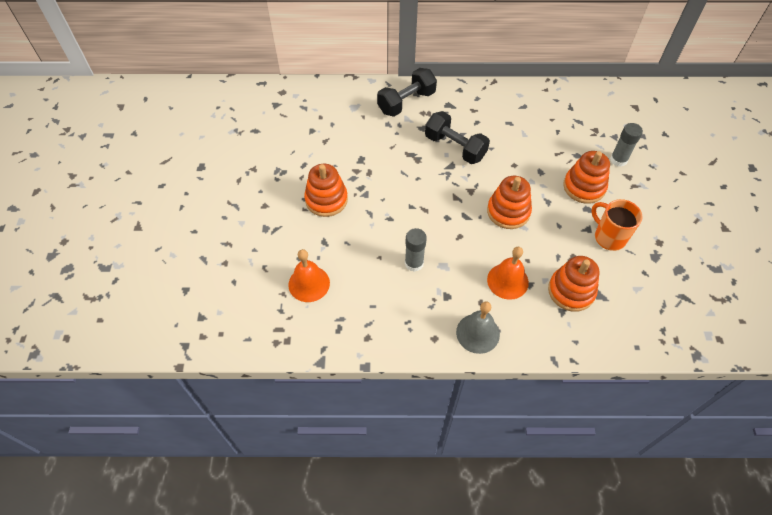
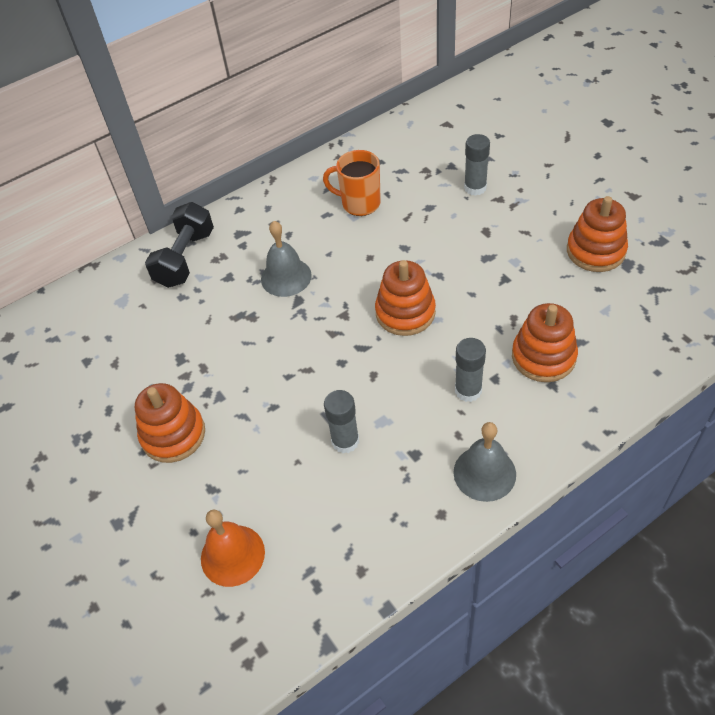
camera: 30 degrees left, 5 degrees down
(455, 147) = (286, 277): black dumbbell -> grey bell
(507, 281) = (468, 390): orange bell -> grey glue stick
(584, 187) = (464, 236): orange stacking toy -> orange stacking toy (595, 251)
(609, 237) = (533, 274): orange mug -> orange mug (359, 203)

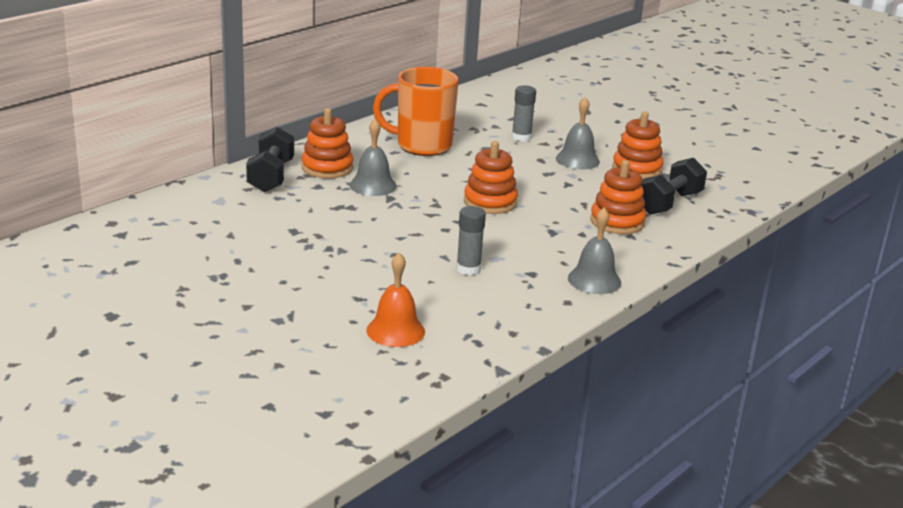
camera: 20 degrees left, 25 degrees down
(173, 434) = (308, 271): orange stacking toy -> orange stacking toy (327, 168)
(359, 203) = (422, 146): orange mug -> orange mug, size x1.55
(468, 390) = (562, 240): grey glue stick -> none
(529, 232) = (577, 160): none -> grey bell
(617, 321) = (669, 203): none -> black dumbbell

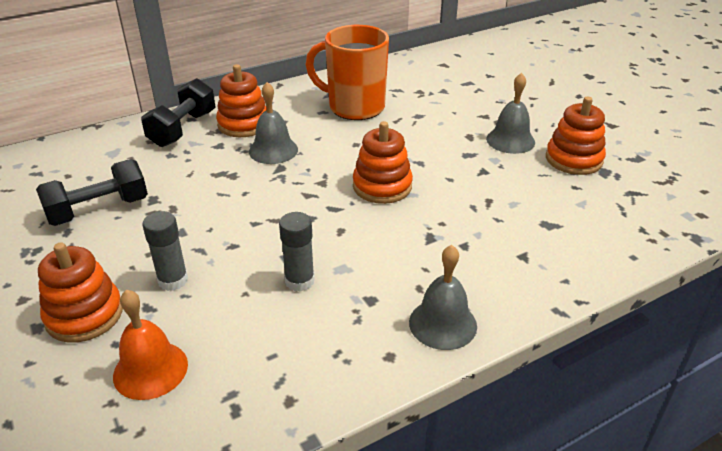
camera: 20 degrees right, 10 degrees up
(521, 137) = (463, 106): grey glue stick -> grey glue stick (173, 280)
(617, 222) = (516, 233): orange stacking toy -> orange stacking toy (84, 315)
(669, 203) = (593, 213): black dumbbell -> black dumbbell (98, 210)

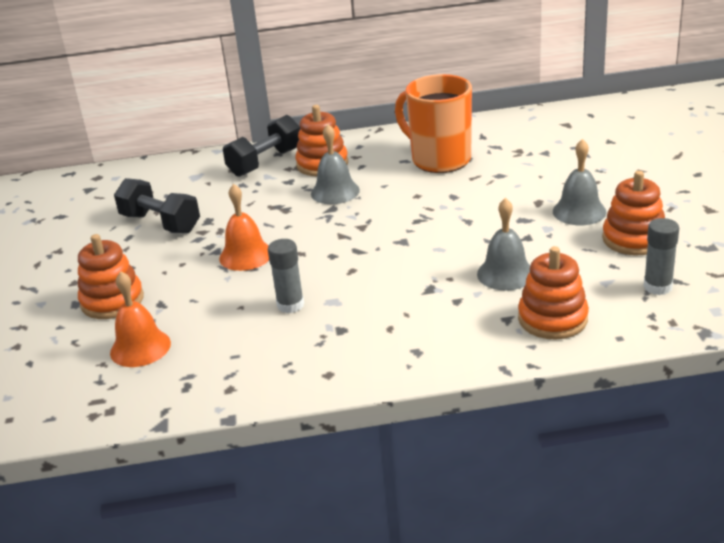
camera: 25 degrees right, 5 degrees down
(98, 210) = (160, 223): black dumbbell -> black dumbbell turned 45 degrees clockwise
(173, 280) = (190, 287): grey glue stick -> grey glue stick (657, 287)
(217, 232) = (246, 255): none -> orange bell
(382, 186) = (415, 238): orange stacking toy -> orange stacking toy (552, 319)
(442, 324) = (390, 359): grey bell -> grey bell (505, 274)

